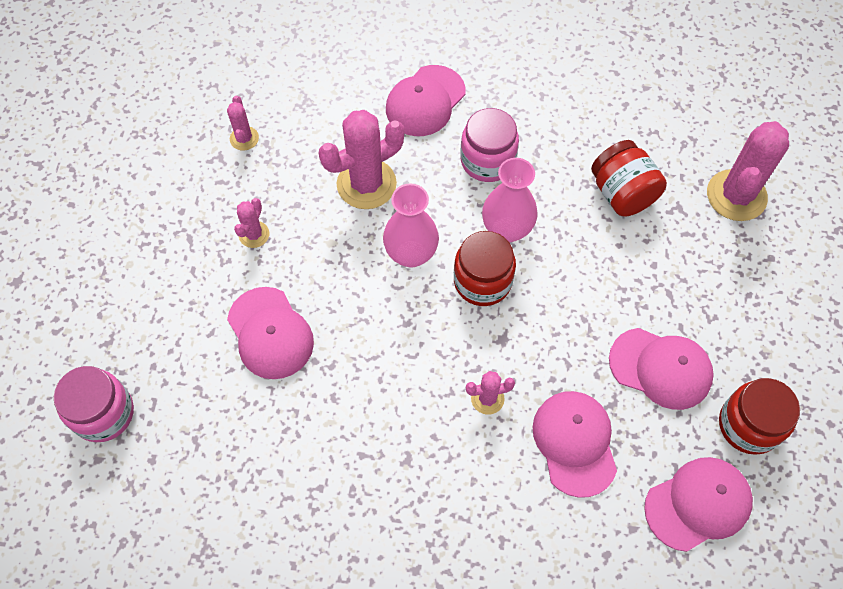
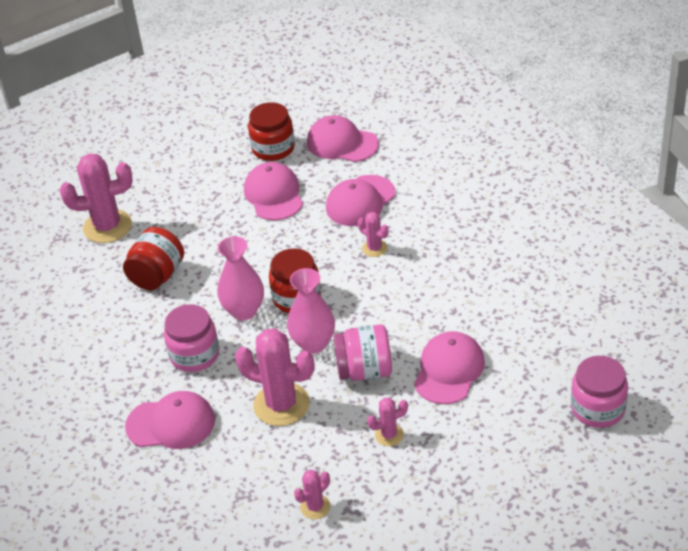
camera: 125 degrees left, 20 degrees down
(339, 269) = (364, 370): none -> pink jar

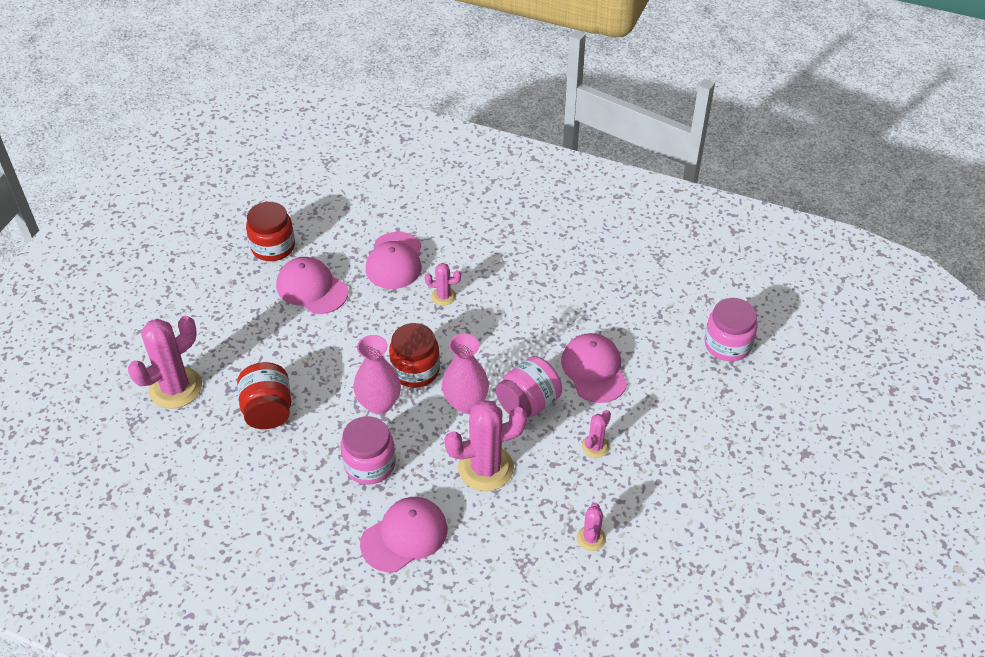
camera: 40 degrees left, 5 degrees up
(342, 143) = (332, 217): pink cap -> none

